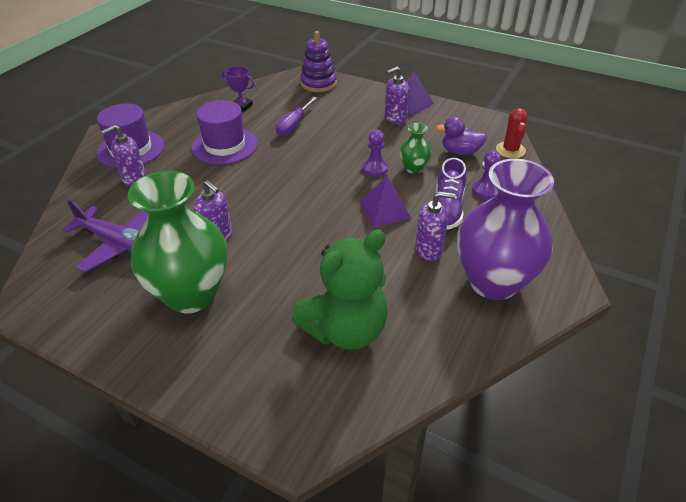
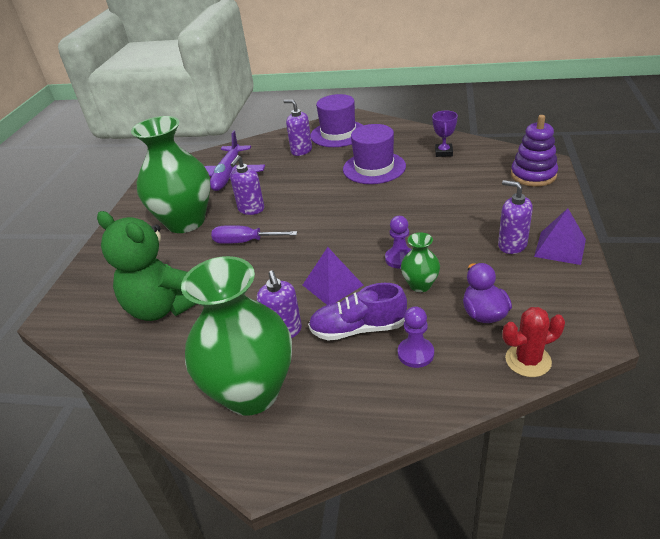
camera: 75 degrees right, 5 degrees down
(293, 125) = (436, 188): purple screwdriver -> purple screwdriver (245, 242)
(493, 282) = (251, 392): purple vase -> green vase

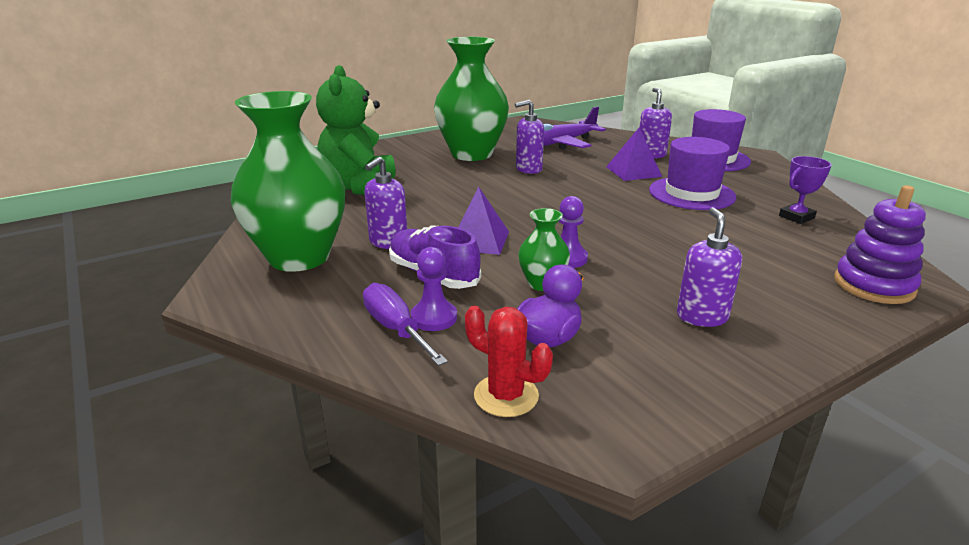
camera: 45 degrees right, 10 degrees down
(245, 242) = (481, 183): purple screwdriver -> purple screwdriver (396, 329)
(560, 247) = (757, 353): purple pyramid -> purple pyramid (633, 171)

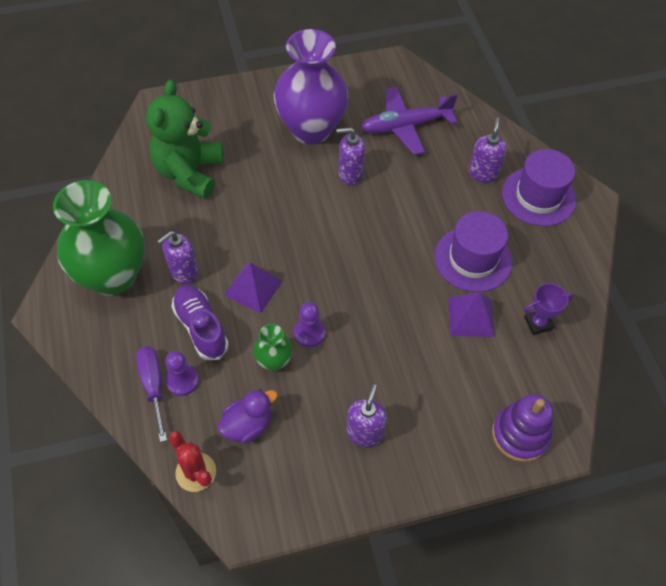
camera: 15 degrees right, 30 degrees up
(471, 154) = (311, 129): green vase -> purple vase
(633, 171) = (445, 203): purple pyramid -> purple pyramid (471, 317)

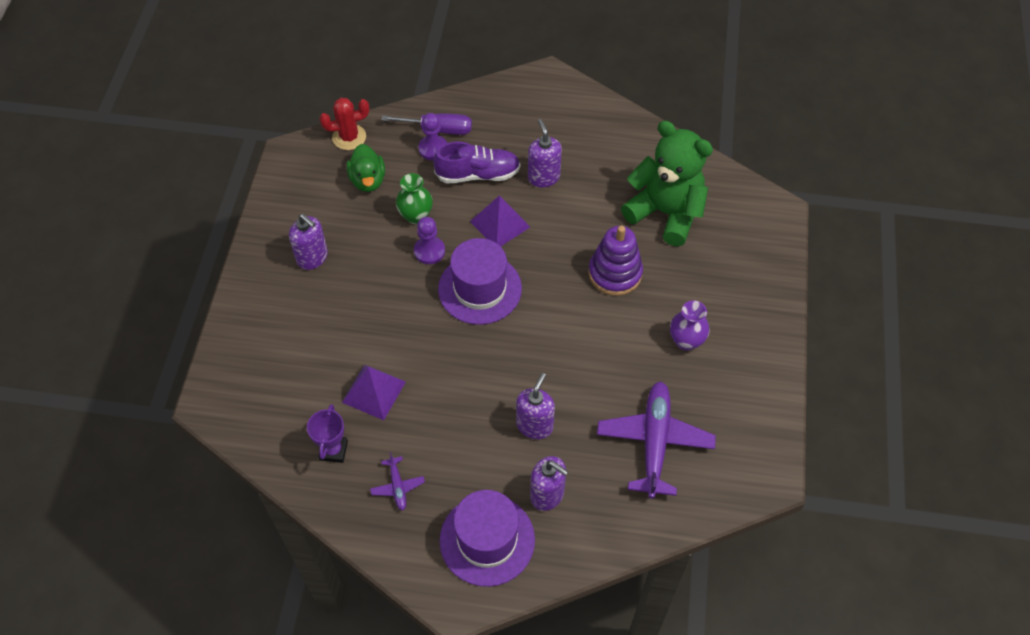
camera: 115 degrees right, 0 degrees up
(113, 276) = (563, 126): green vase -> none
(247, 425) = (368, 180): purple duck -> green duck
(311, 129) = (686, 341): purple vase -> purple vase, size x0.45
(350, 174) = (604, 355): purple soap dispenser -> purple soap dispenser (534, 425)
(473, 259) = (438, 426): purple hat -> purple hat (480, 289)
(520, 434) = (238, 375): purple stacking toy -> purple stacking toy (615, 273)
(537, 266) = (397, 486): none -> purple plane

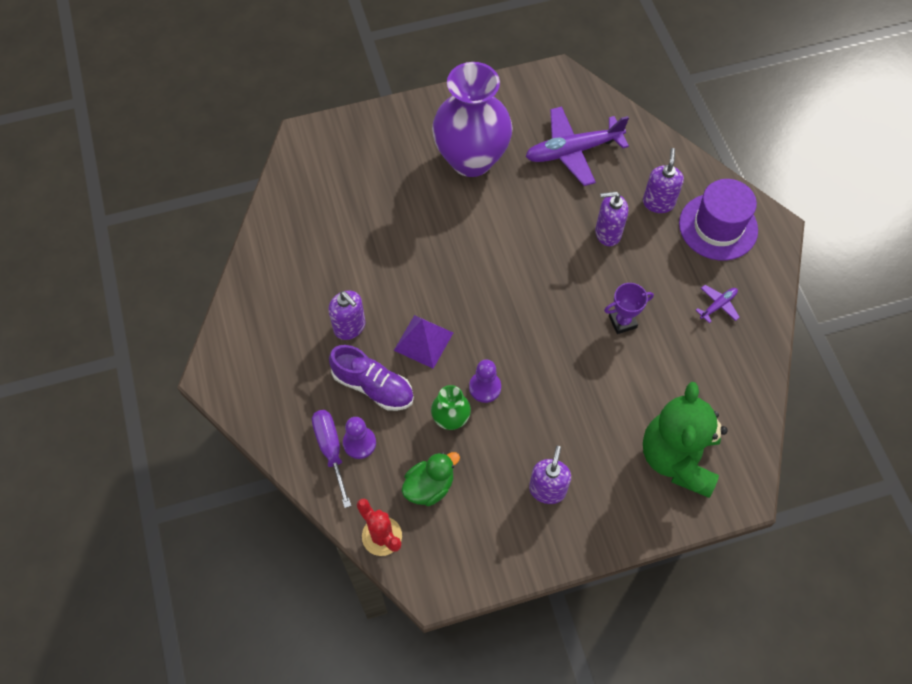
camera: 115 degrees left, 5 degrees up
(333, 450) = (720, 367): purple trophy -> purple trophy (622, 322)
(373, 392) = (650, 363): purple pyramid -> none
(478, 174) = (373, 386): purple shoe -> purple shoe turned 150 degrees clockwise
(480, 289) = (503, 327): purple hat -> none
(543, 177) = (350, 327): purple soap dispenser -> purple soap dispenser turned 90 degrees counterclockwise
(615, 273) = (431, 230): purple stacking toy -> none
(665, 213) = (345, 215): green teddy bear -> green teddy bear (677, 458)
(686, 341) = (471, 159): purple vase -> purple vase, size x2.25

